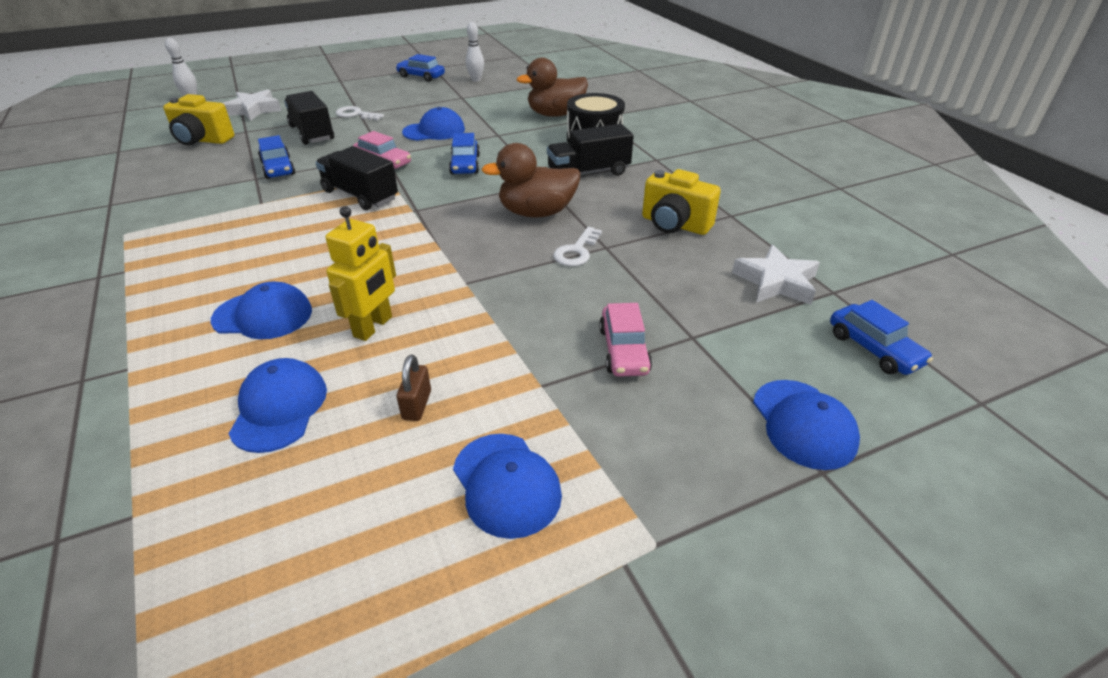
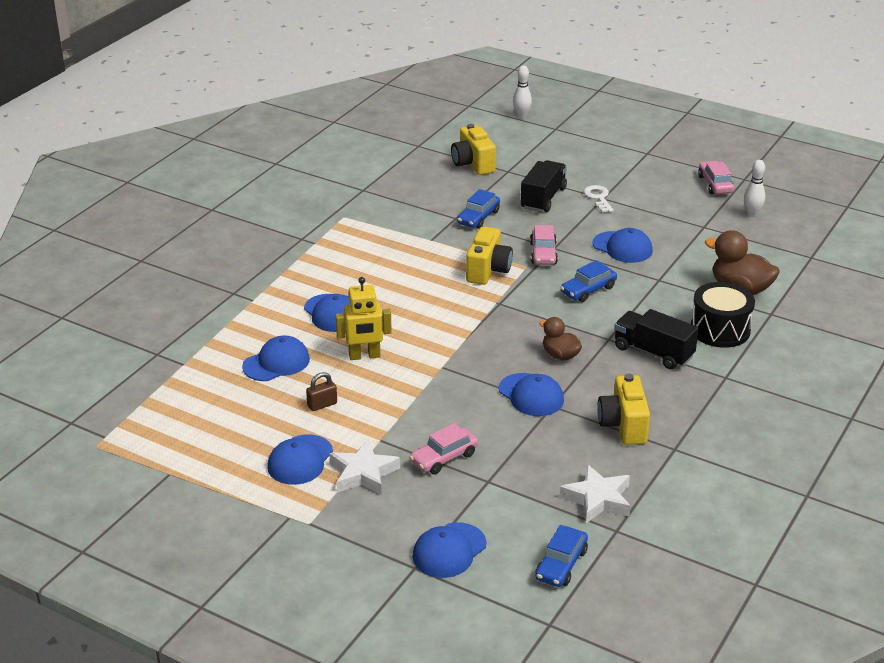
camera: 55 degrees right, 5 degrees down
(253, 110) = (542, 152): white star -> white star (363, 473)
(360, 195) = (488, 271): black truck -> yellow camera
(421, 76) = (715, 184): blue car -> pink car
(536, 213) = (560, 355): brown duck -> brown duck, size x0.61
(577, 251) = (531, 395): white key -> blue cap

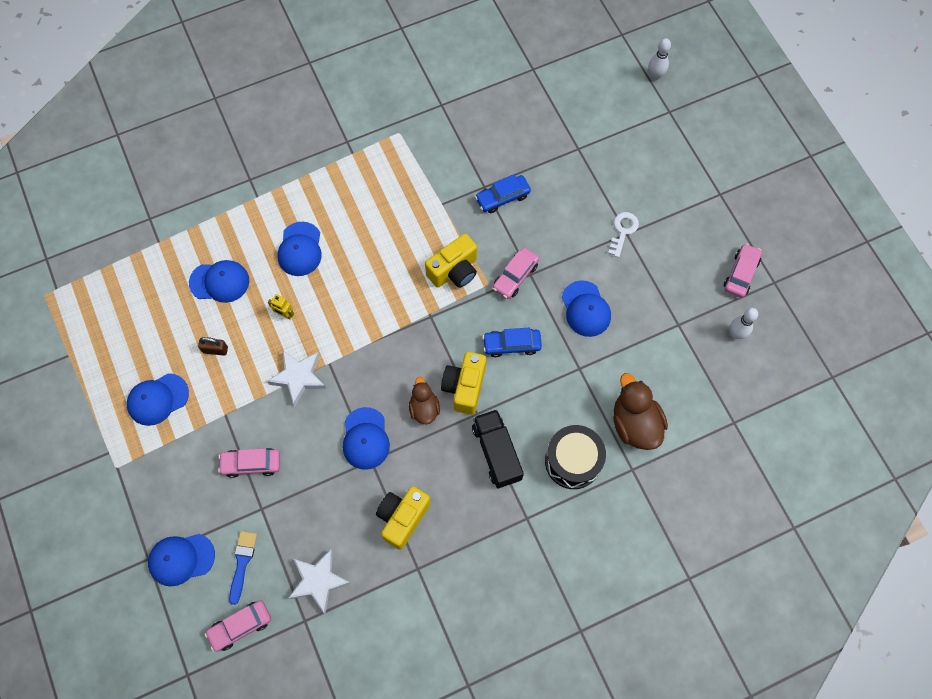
camera: 35 degrees right, 35 degrees up
(363, 473) = (187, 442): white star -> white star (298, 377)
(364, 356) = (285, 314): yellow robot -> yellow robot, size x0.55
(473, 164) = (556, 122): yellow camera -> yellow camera (465, 387)
(512, 523) = (242, 562): none -> blue brush
(543, 198) = (576, 204): black truck -> none
(561, 564) = (240, 626): blue car -> pink car

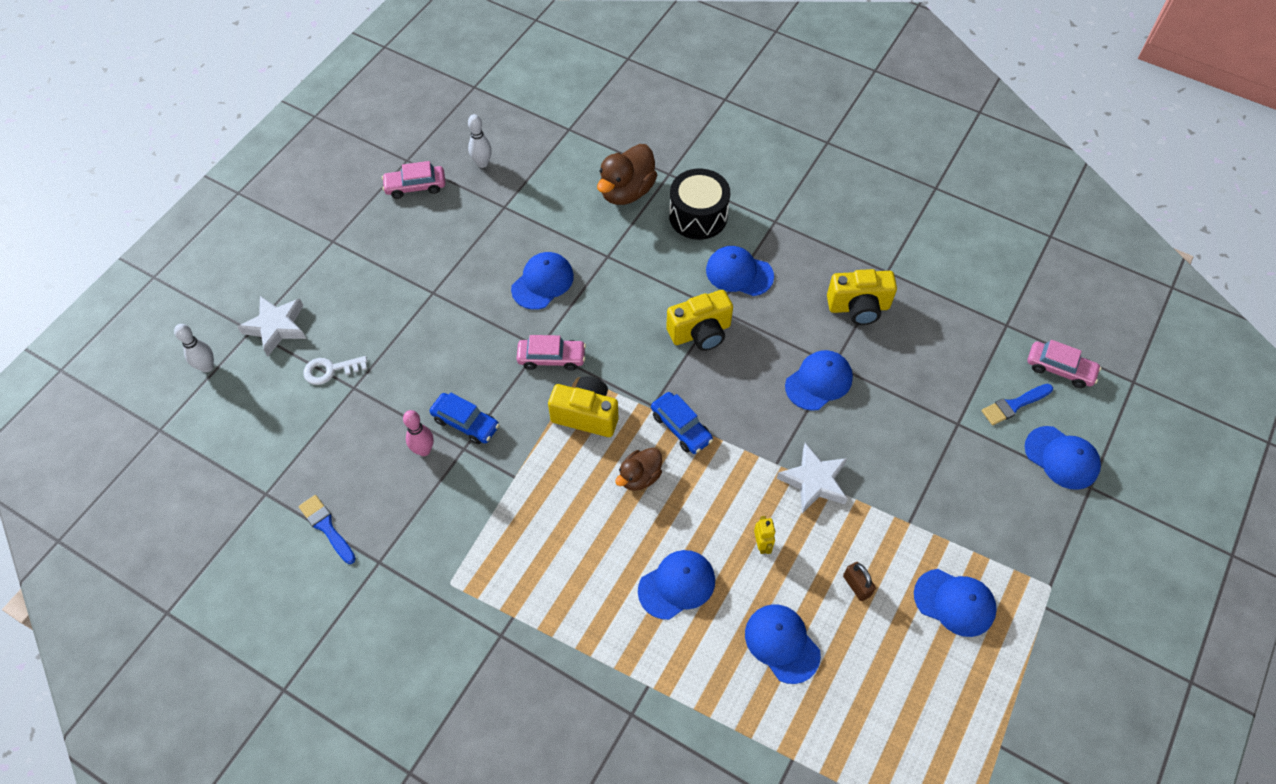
camera: 125 degrees left, 10 degrees down
(251, 464) = (929, 462): pink car -> none
(318, 581) = (968, 336): white star -> white star (276, 327)
(424, 408) = (749, 352): brown duck -> brown duck (639, 477)
(485, 89) = (326, 527): none -> blue brush
(496, 452) = (739, 273): black truck -> blue cap
(500, 164) = (424, 450): none -> pink bowling pin
(511, 345) = (627, 320): blue car -> blue car (681, 427)
(623, 231) = (432, 297): white key -> white key (330, 370)

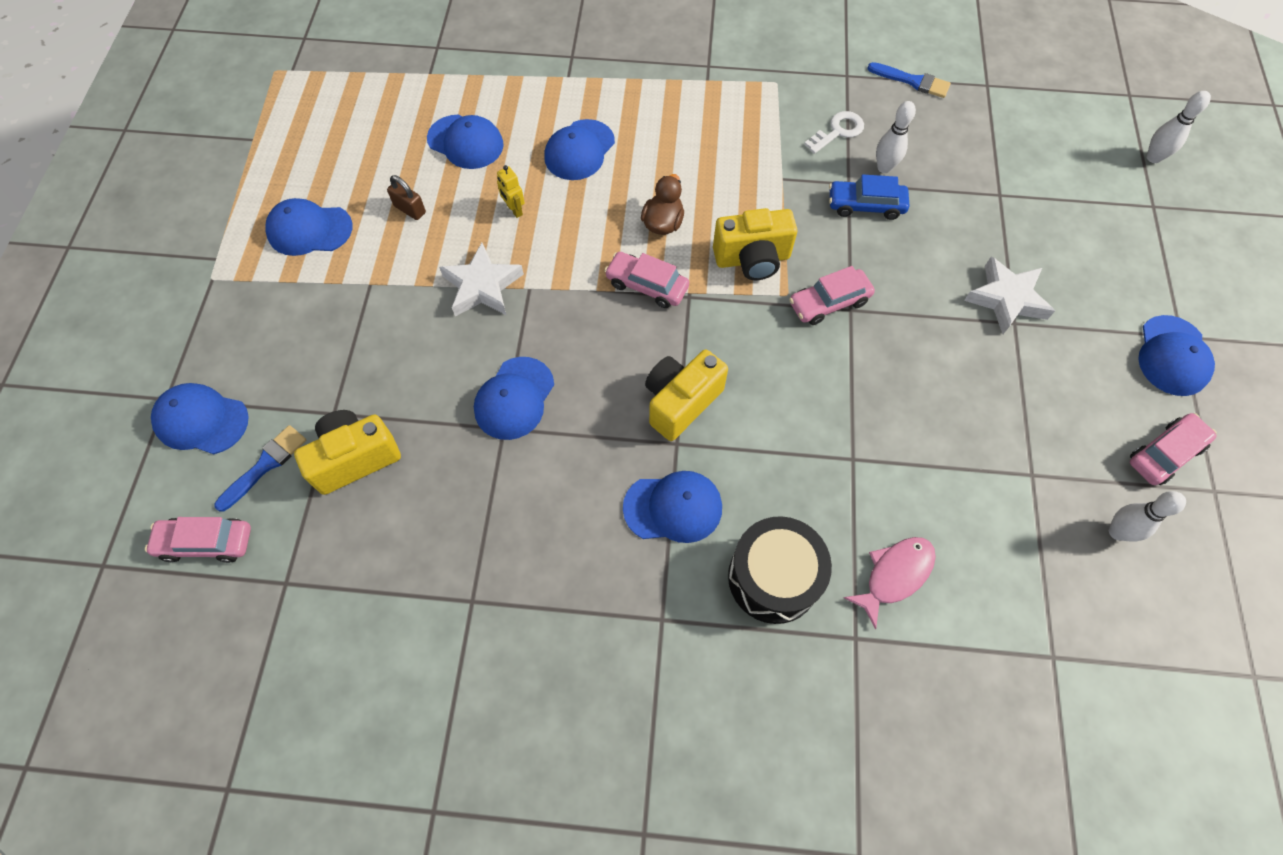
camera: 155 degrees right, 5 degrees up
(276, 327) = (1133, 219): white star -> white star (1006, 299)
(330, 370) = (1038, 201): white key -> white key (838, 131)
(424, 450) = (884, 168): pink bowling pin -> white bowling pin
(542, 282) = (904, 388): blue cap -> blue cap (1172, 356)
(626, 191) = (894, 575): brown duck -> pink fish
(681, 427) = (647, 285): blue car -> pink car
(858, 307) = (496, 523): yellow camera -> yellow camera (355, 458)

